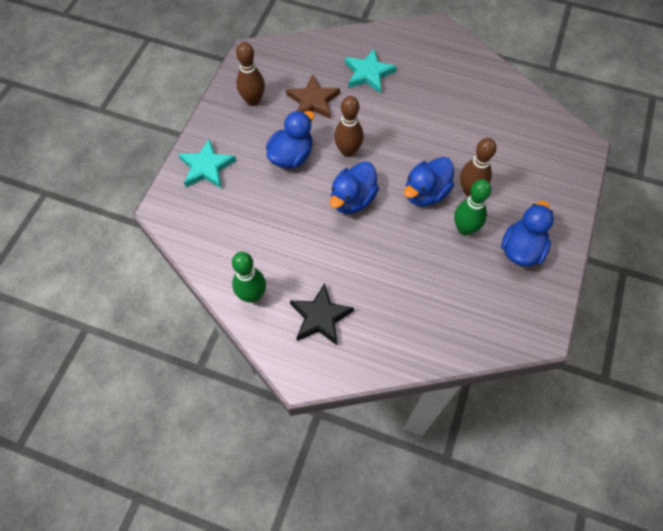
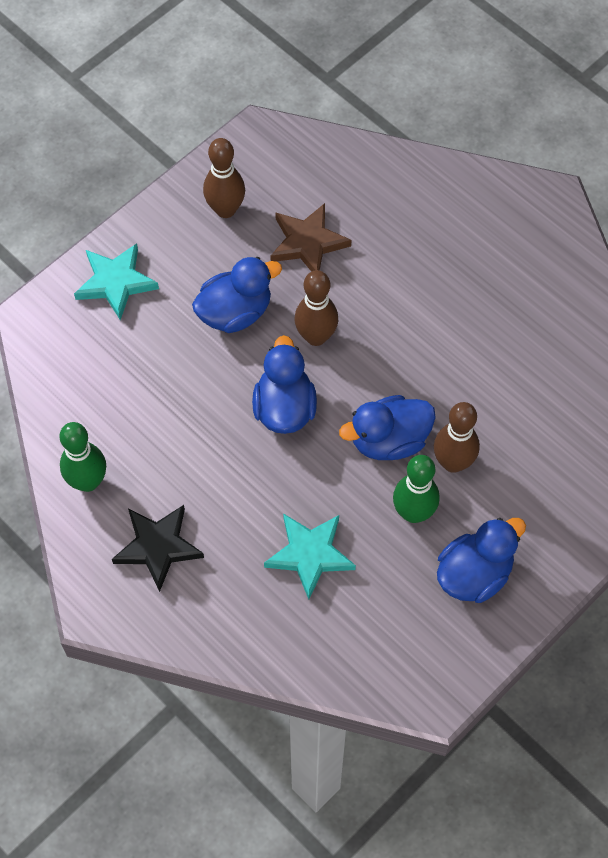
camera: 25 degrees right, 0 degrees up
(352, 199) = (284, 408): blue duck -> blue duck turned 120 degrees clockwise
(368, 73) = (408, 231): turquoise star -> turquoise star (310, 554)

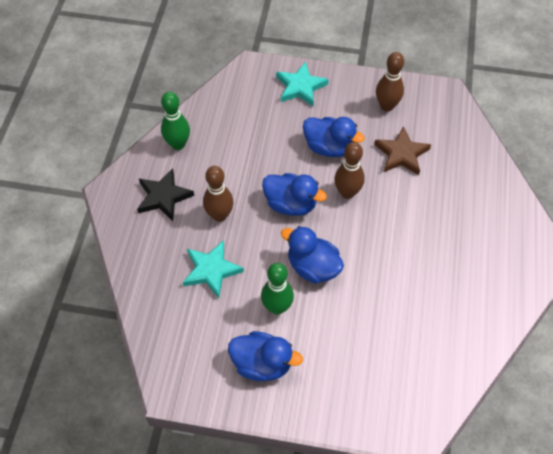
camera: 55 degrees right, 5 degrees down
(284, 408) = (291, 204): blue duck -> blue duck turned 60 degrees clockwise
(453, 462) = (325, 309): brown bowling pin -> brown bowling pin (219, 215)

